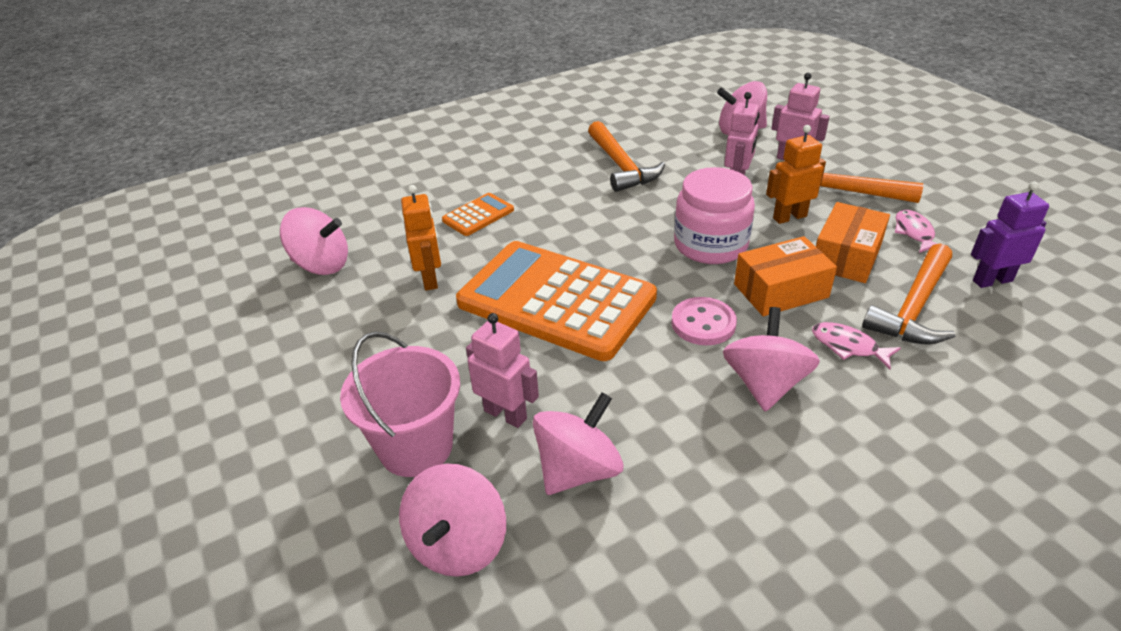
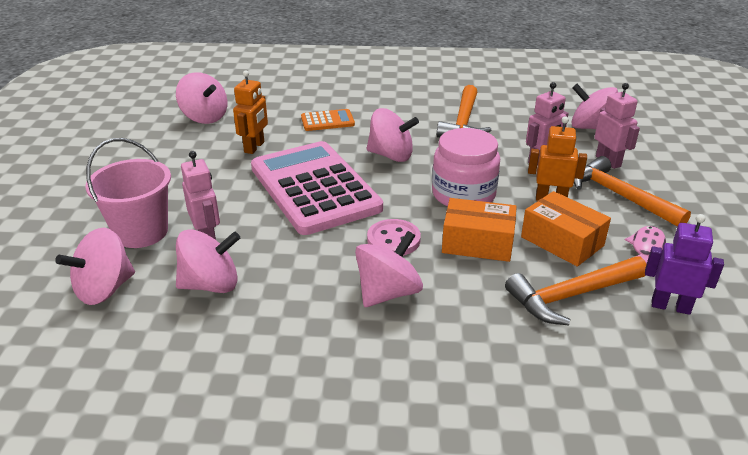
camera: 30 degrees right, 5 degrees down
(556, 301) = (314, 188): orange calculator -> pink calculator
(592, 230) = (391, 155): none -> pink spinning top
(846, 256) = (562, 241): orange box -> orange box turned 75 degrees clockwise
(848, 346) = (481, 297): pink fish -> none

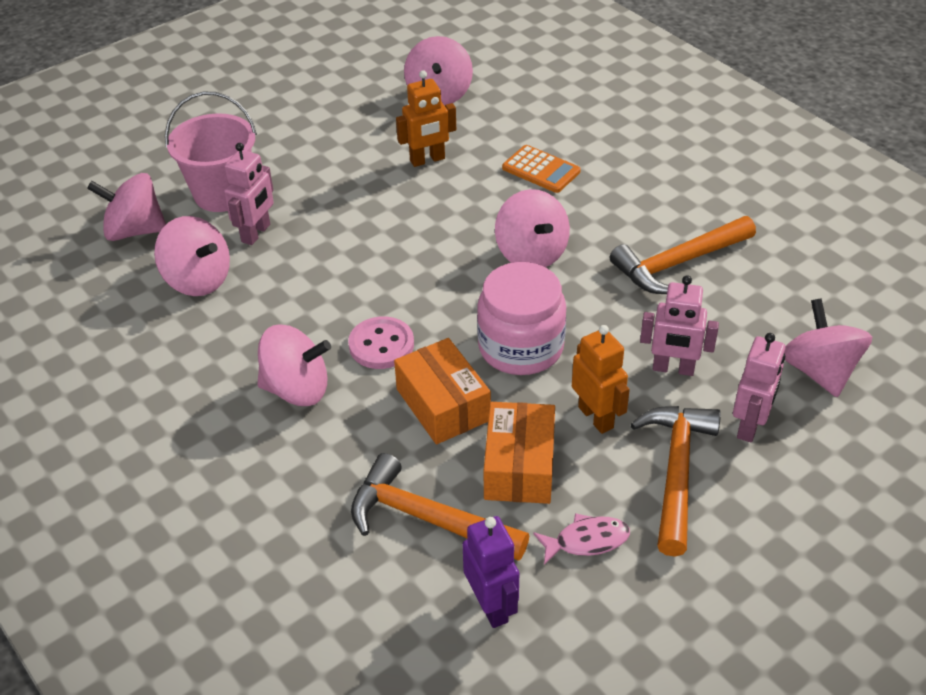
camera: 50 degrees right, 10 degrees up
(314, 188) = (405, 242): pink calculator -> none

